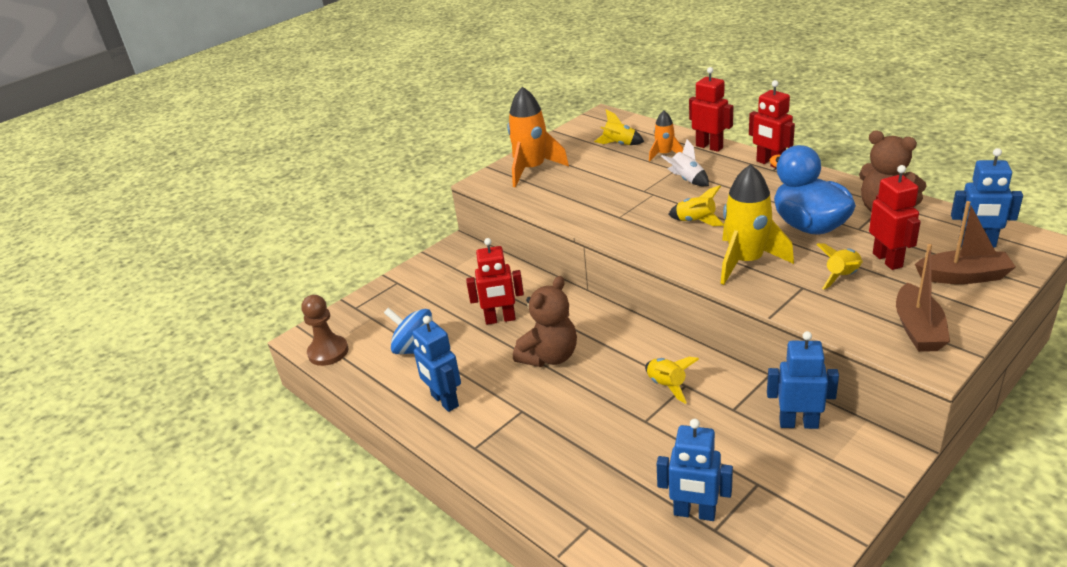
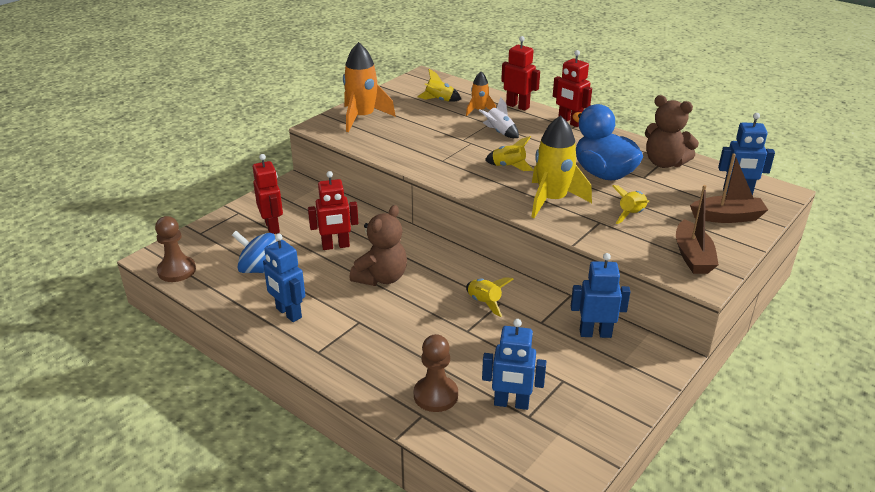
camera: 10 degrees left, 0 degrees up
(605, 502) = (435, 395): none -> brown pawn
(888, 260) = (667, 202): red robot -> red robot (272, 227)

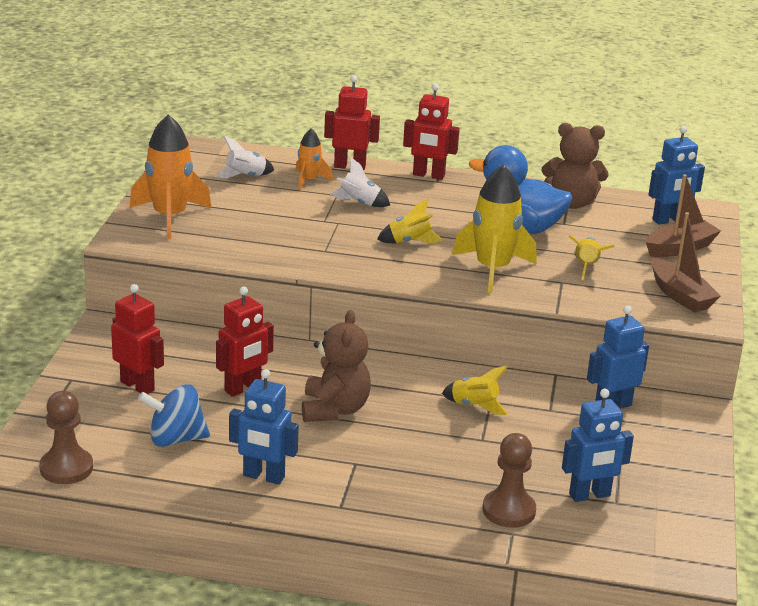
camera: 30 degrees left, 5 degrees down
(439, 100) = (245, 176): yellow rocket -> white rocket

